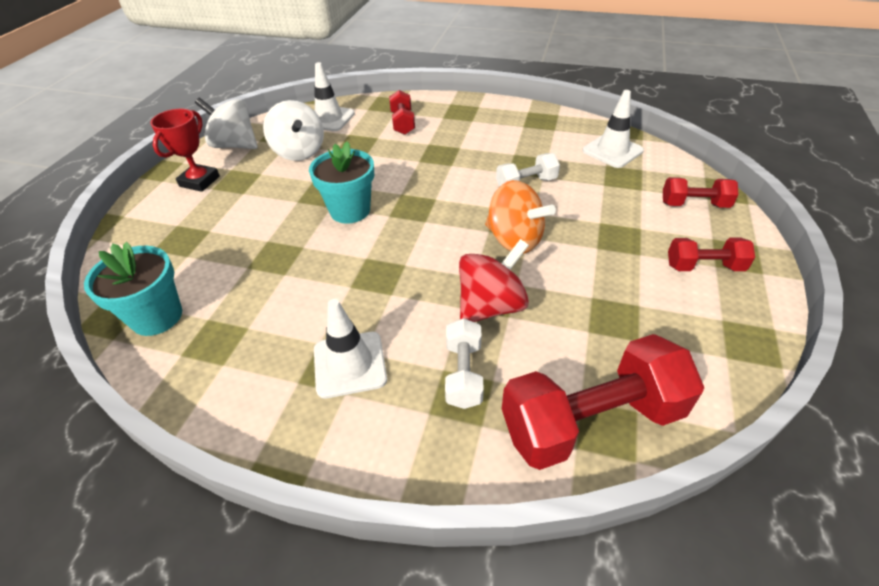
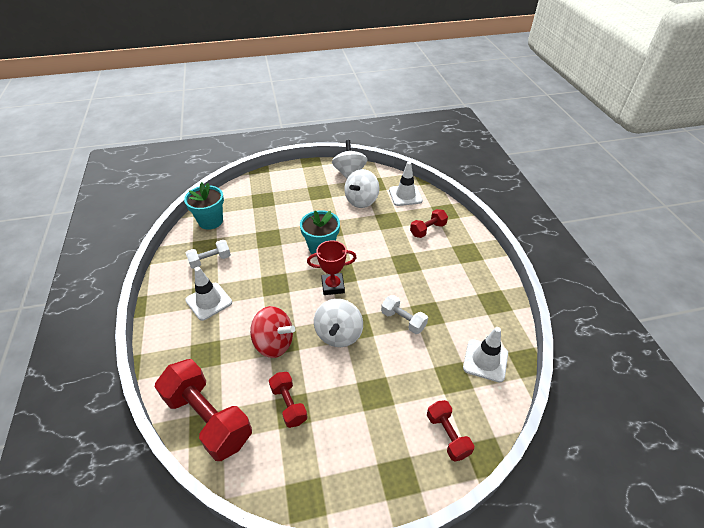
camera: 60 degrees right, 0 degrees up
(200, 181) = (310, 179): red trophy -> red trophy (333, 286)
(463, 373) = (220, 349): white dumbbell -> white dumbbell (210, 260)
(514, 240) = (338, 334): orange spinning top -> white spinning top
(704, 267) = (371, 455): red dumbbell -> red dumbbell (289, 404)

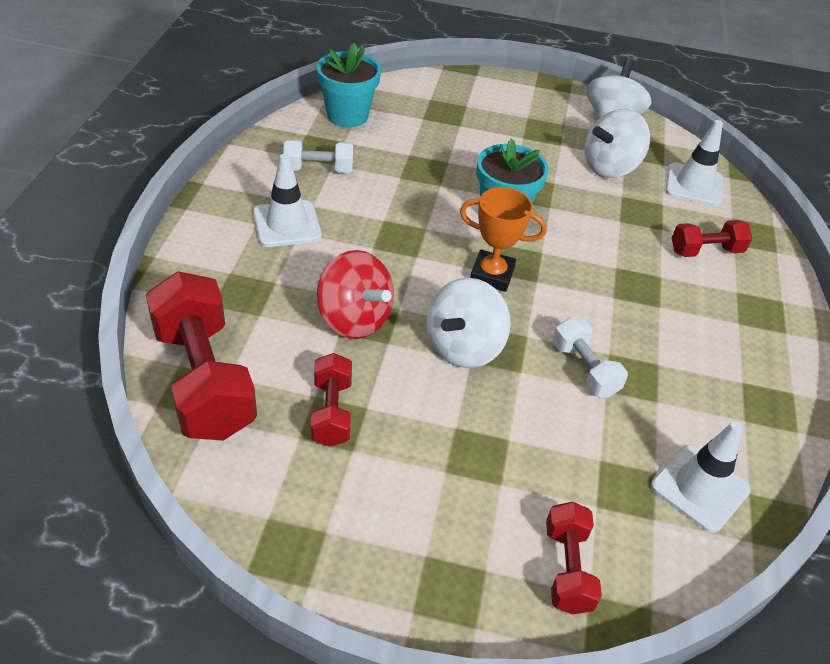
camera: 20 degrees right, 0 degrees up
(333, 286) = (492, 275): red trophy -> orange trophy

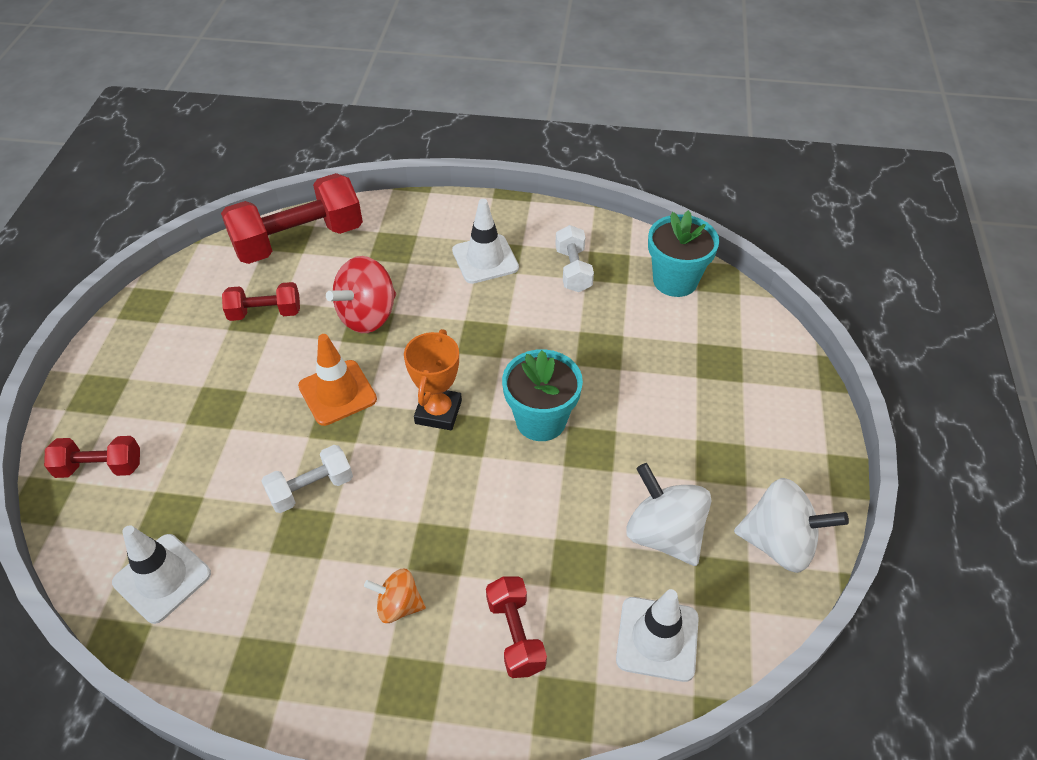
camera: 90 degrees right, 5 degrees up
(463, 347) = (337, 393): white spinning top -> orange traffic cone
(695, 314) = (398, 605): none -> orange spinning top

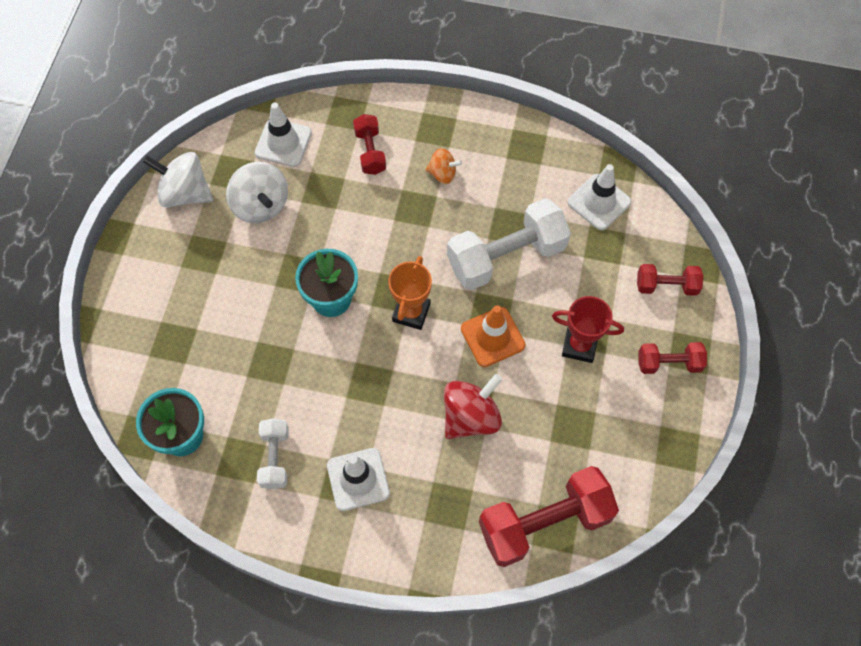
camera: 175 degrees left, 15 degrees up
(232, 391) = (579, 346): none -> red trophy
(265, 313) = (564, 428): red dumbbell -> red dumbbell (669, 363)
(311, 488) = (506, 256): white dumbbell -> white dumbbell, size x1.91

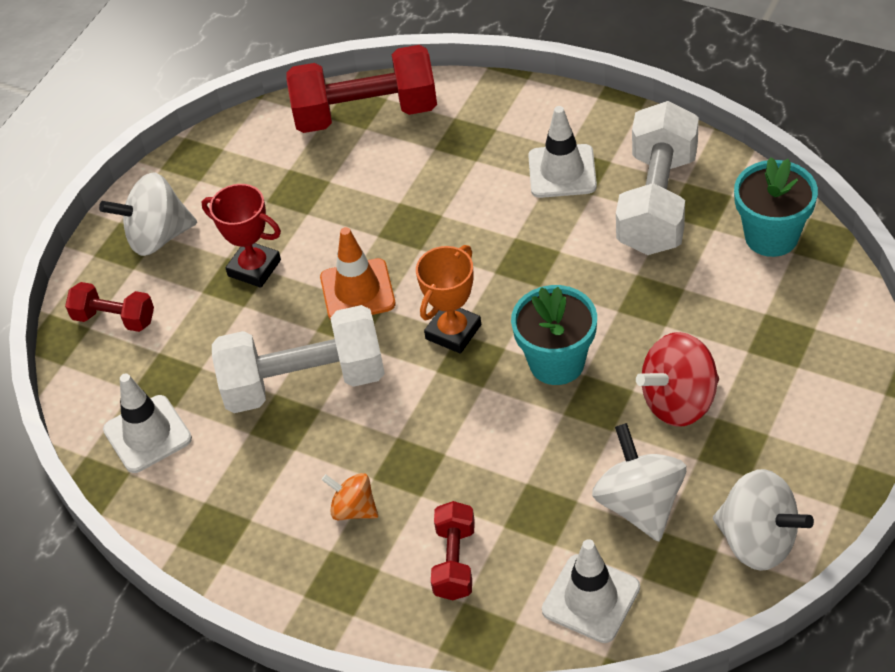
camera: 160 degrees left, 15 degrees down
(275, 458) = (657, 202): white dumbbell -> white dumbbell, size x1.91
(471, 416) = (413, 213): red spinning top -> red spinning top (679, 401)
(669, 363) = (157, 237): red dumbbell -> white spinning top

